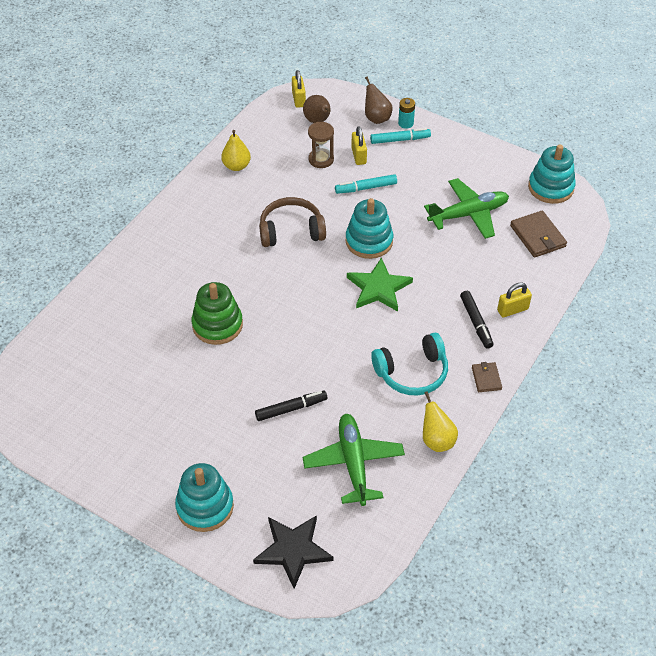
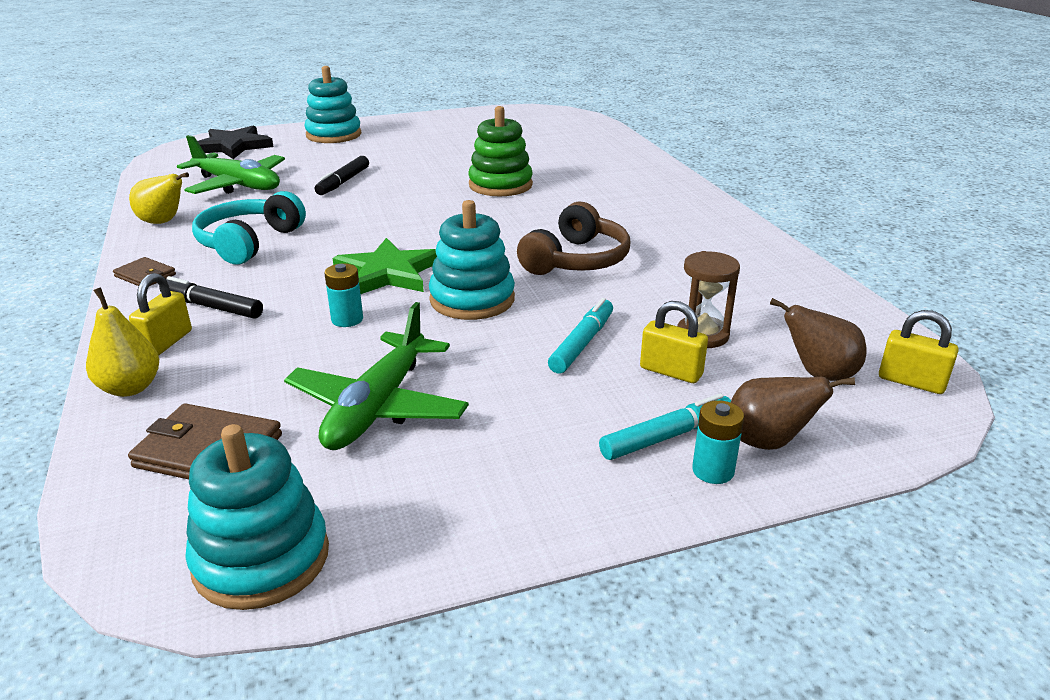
camera: 130 degrees right, 20 degrees down
(236, 166) = (763, 271): yellow pear -> yellow pear (130, 388)
(400, 140) = (666, 436): turquoise marker -> turquoise marker turned 150 degrees counterclockwise
(430, 268) = (347, 319): none -> turquoise battery

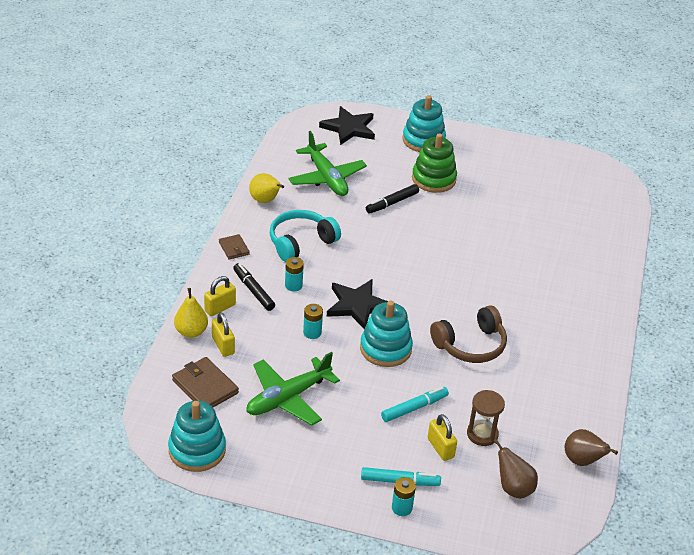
camera: 30 degrees right, 10 degrees up
(273, 283) = (293, 285): none -> turquoise battery
(387, 273) = (357, 305): green star -> black star
(500, 185) = (489, 251): green stacking toy -> green stacking toy (433, 179)
(767, 442) = (442, 508): brown pear -> brown pear (582, 461)
(911, 382) = (555, 517): yellow padlock -> yellow padlock (223, 345)

